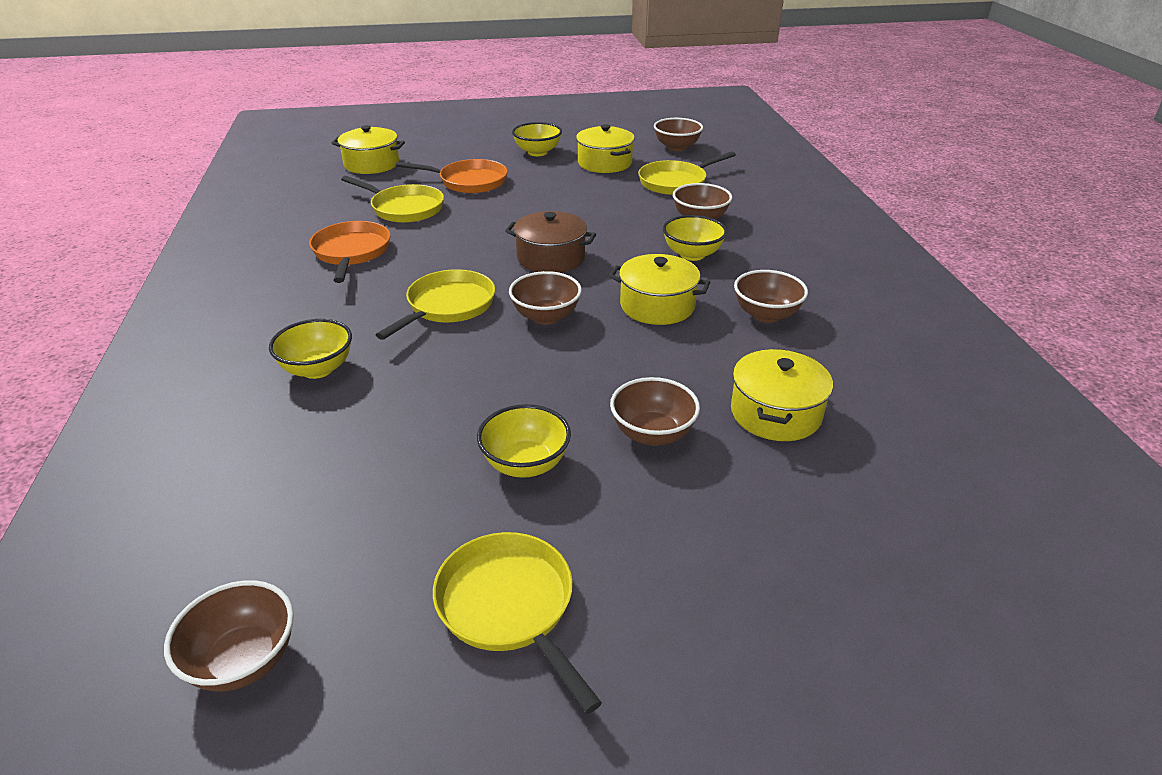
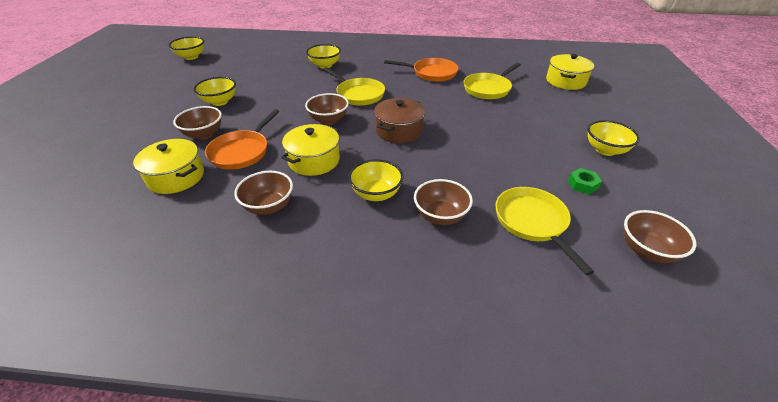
camera: 105 degrees right, 5 degrees up
(243, 660) = (191, 57): brown bowl -> yellow bowl
(468, 182) = (533, 113): orange pan -> orange pan (242, 151)
(509, 607) = (157, 92): yellow pan -> none
(604, 163) = (582, 184): yellow pot -> green nut

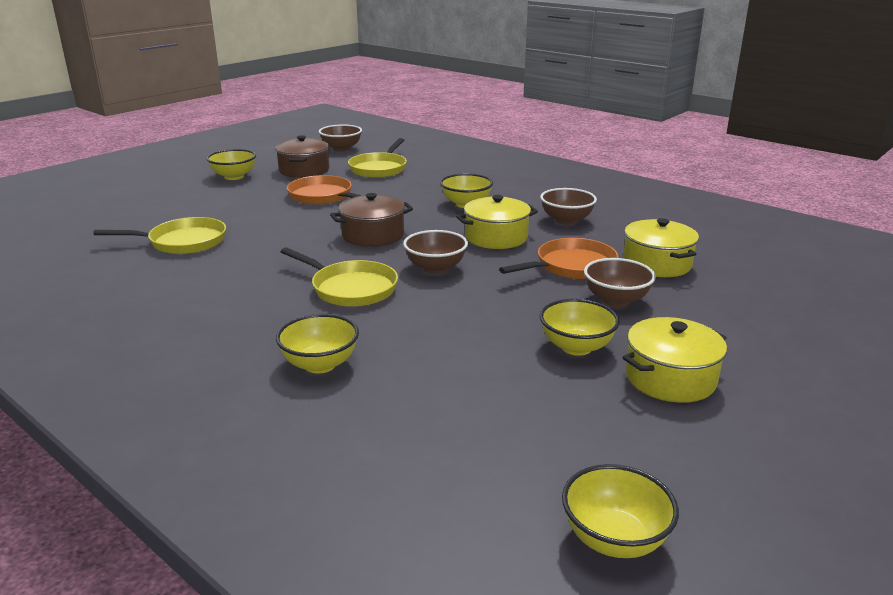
camera: 145 degrees left, 15 degrees down
(358, 94) = (350, 288): yellow pan -> yellow pan turned 135 degrees clockwise
(431, 73) = (192, 285): orange pan -> orange pan (323, 196)
(440, 216) = (435, 184): brown bowl -> none
(565, 81) = (83, 222): yellow pot -> yellow pot (670, 378)
(582, 184) = (304, 170): green nut -> brown pot

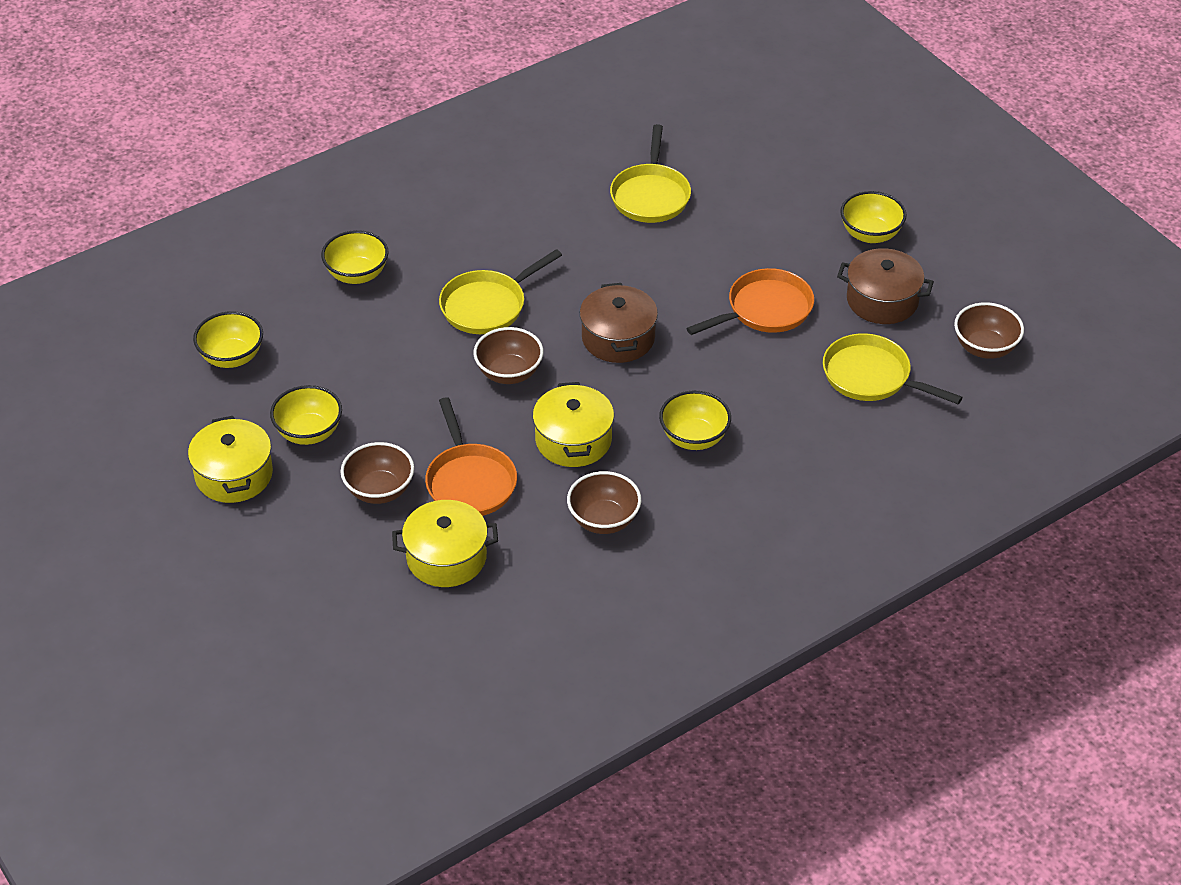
camera: 105 degrees right, 20 degrees up
(614, 539) = (94, 380): yellow bowl -> yellow bowl (231, 357)

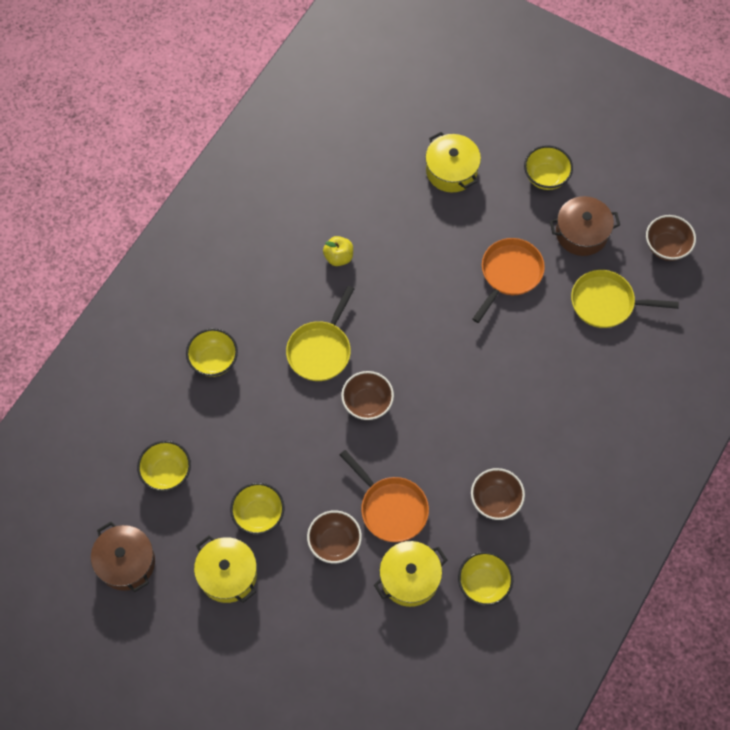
camera: 25 degrees left, 20 degrees up
(567, 228) = (338, 257): none -> yellow apple
(573, 440) = (441, 442): yellow pot -> yellow pot (451, 170)
(618, 338) = (424, 341): brown pot -> brown pot (126, 562)
(650, 195) = (380, 202): yellow pan -> none
(694, 438) = (518, 405): yellow bowl -> yellow bowl (483, 584)

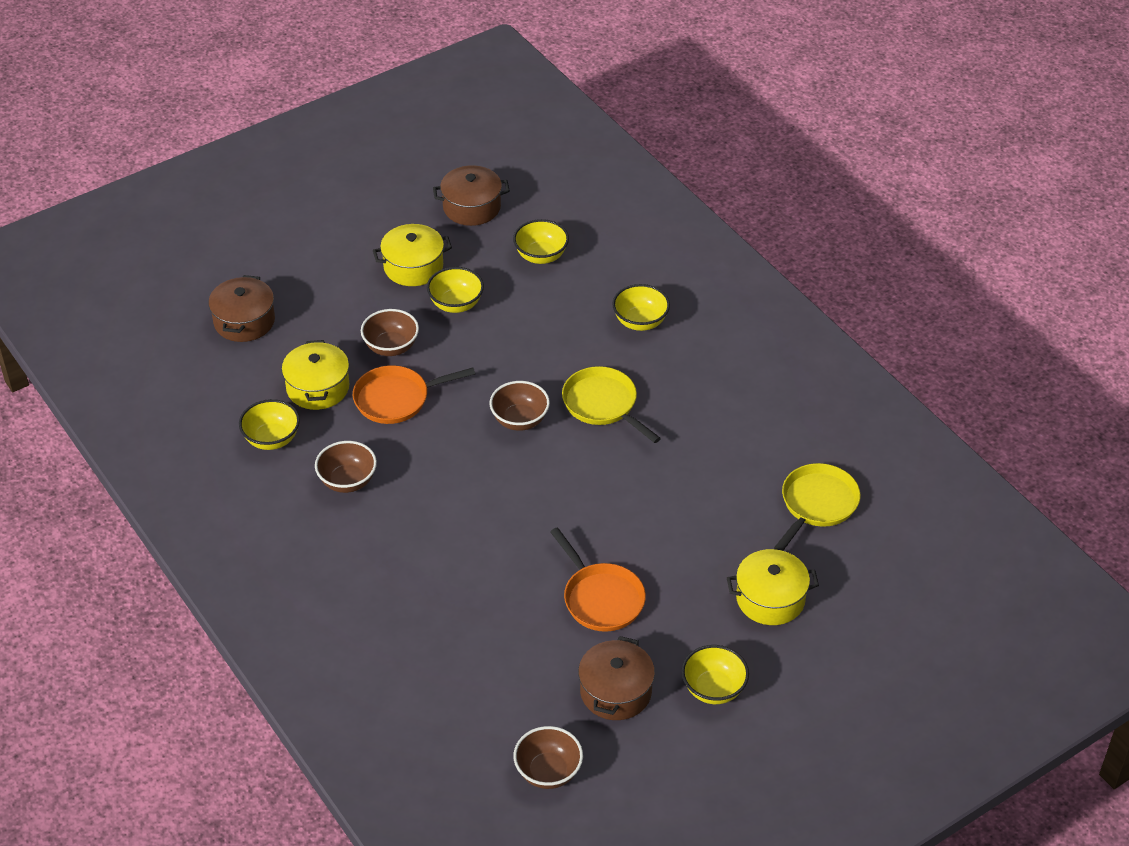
camera: 115 degrees right, 20 degrees down
(338, 257) = (707, 456): yellow apple -> none
(363, 686) = (244, 321): none -> brown pot
(606, 303) = (509, 675): yellow pan -> yellow pan (817, 505)

